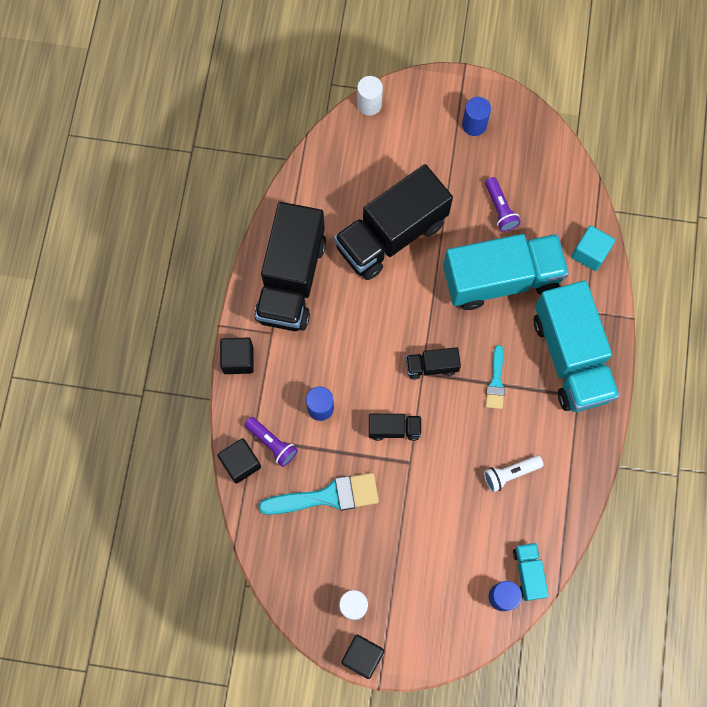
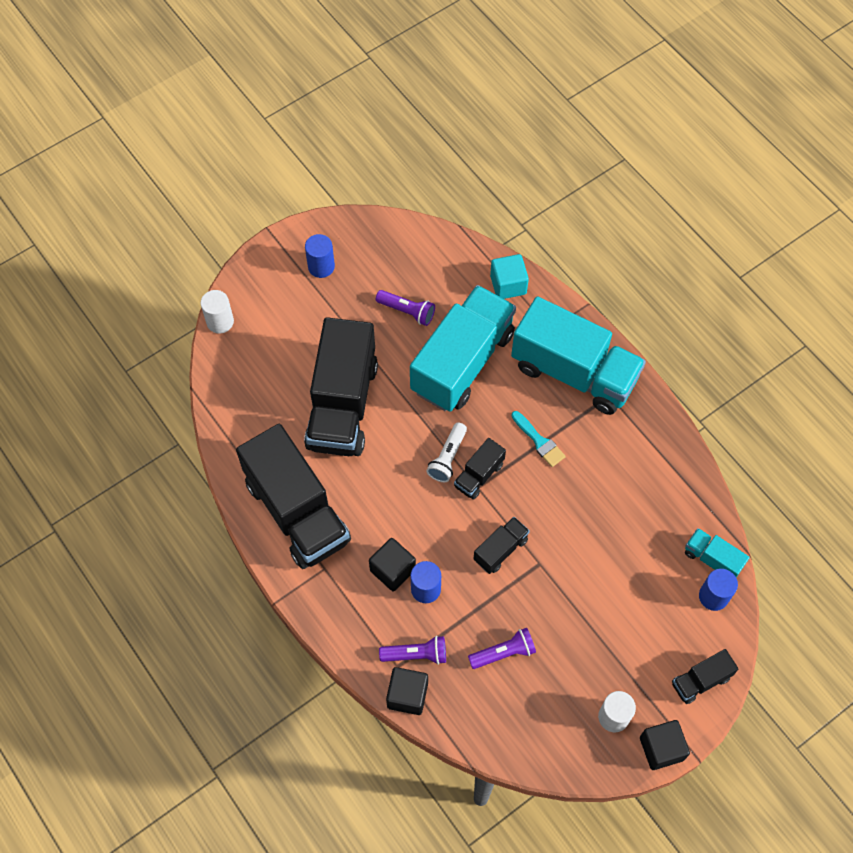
camera: 45 degrees left, 10 degrees down
(238, 359) = (319, 615): black cube -> black cube (392, 570)
(327, 496) = (504, 652): turquoise brush -> purple flashlight
(434, 641) = (700, 680): none -> black truck
(510, 474) = (622, 499): white flashlight -> white flashlight (448, 458)

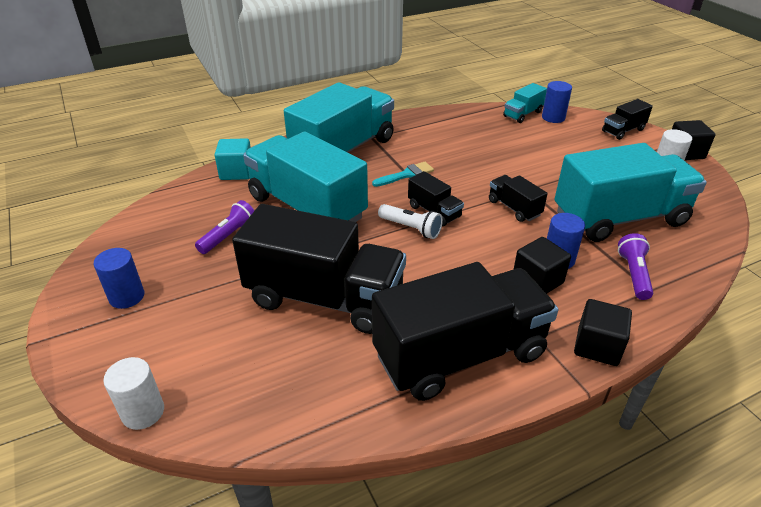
camera: 80 degrees left, 25 degrees down
(407, 695) = (681, 286): black cube -> black cube (597, 346)
(504, 652) = (619, 218): purple flashlight -> turquoise truck
(700, 680) = (623, 130): black truck -> black truck turned 75 degrees clockwise

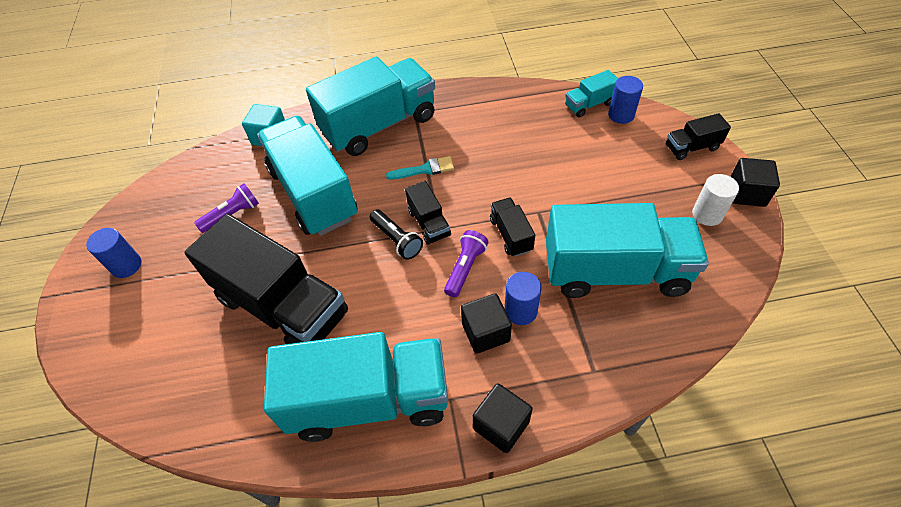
camera: 20 degrees right, 15 degrees up
(143, 412) = (96, 388): white cylinder -> none
(411, 228) = (397, 240): white flashlight -> black flashlight
(460, 355) = (369, 400): black truck -> turquoise truck
(633, 274) = (588, 347): purple flashlight -> purple flashlight (465, 268)

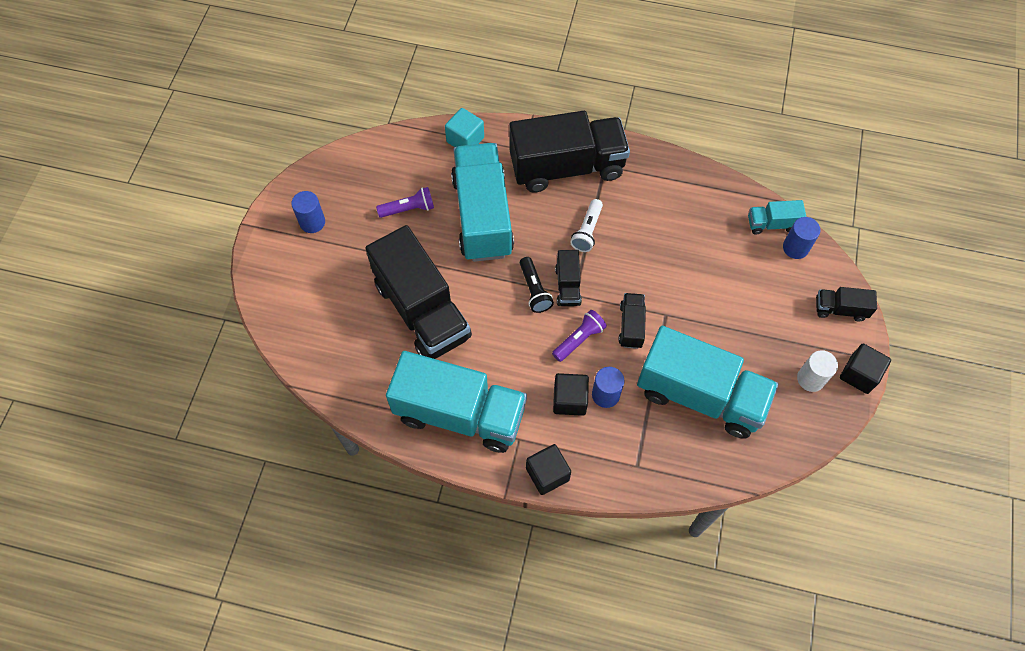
camera: 20 degrees right, 10 degrees up
(379, 125) = (567, 167): turquoise truck -> black truck
(425, 169) = (587, 231): turquoise brush -> white flashlight

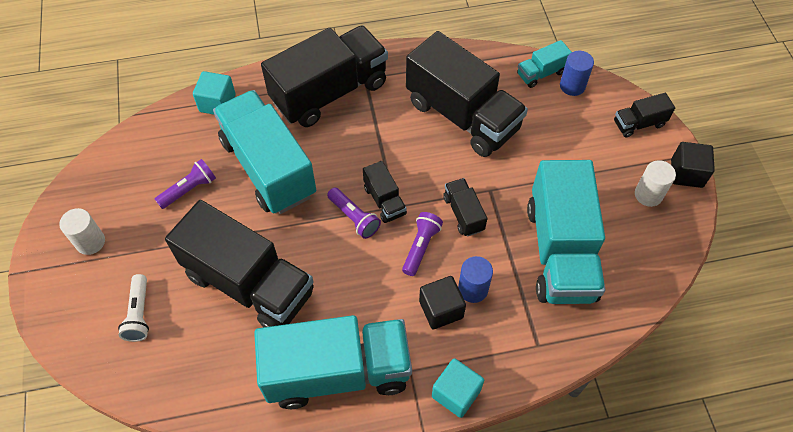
camera: 25 degrees left, 5 degrees down
(312, 222) = (90, 242): blue cylinder -> white cylinder
(534, 290) = (354, 218): black flashlight -> purple flashlight
(547, 474) = (456, 393): black cube -> turquoise cube
(587, 231) = (378, 143): white flashlight -> white flashlight (139, 314)
(676, 236) = (462, 116): none -> black truck
(700, 395) = (560, 251): turquoise truck -> turquoise truck turned 90 degrees clockwise

